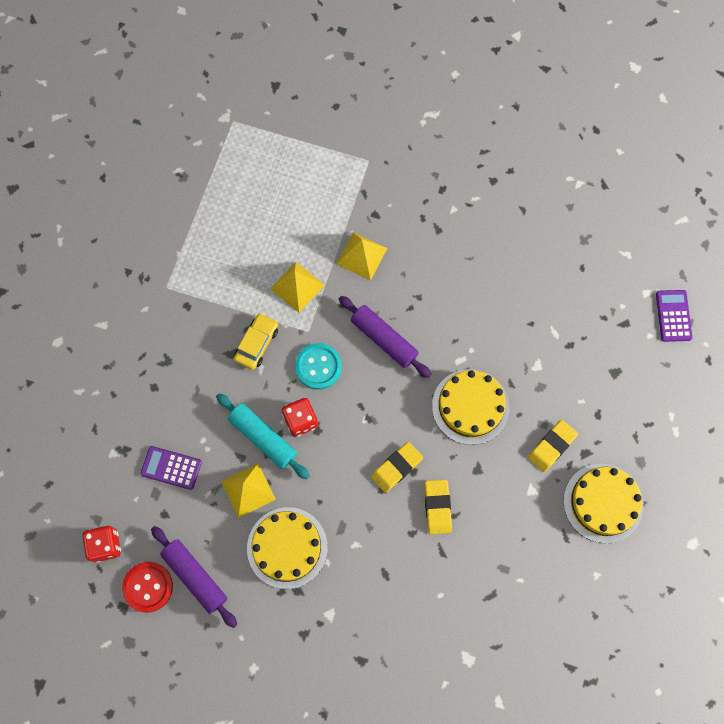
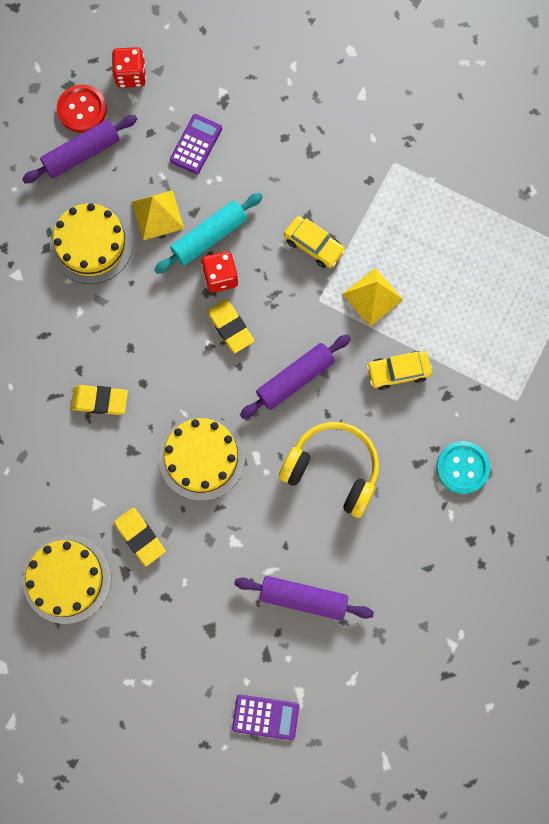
camera: 100 degrees right, 5 degrees up
(318, 367) = (276, 304): turquoise button -> turquoise button (462, 467)
(361, 256) = (398, 372): yellow pyramid -> yellow car
(396, 468) = (150, 366): yellow eraser -> yellow eraser (230, 327)
(458, 296) = (332, 470): none -> yellow headphones
(570, 302) = (303, 598): none -> purple rolling pin

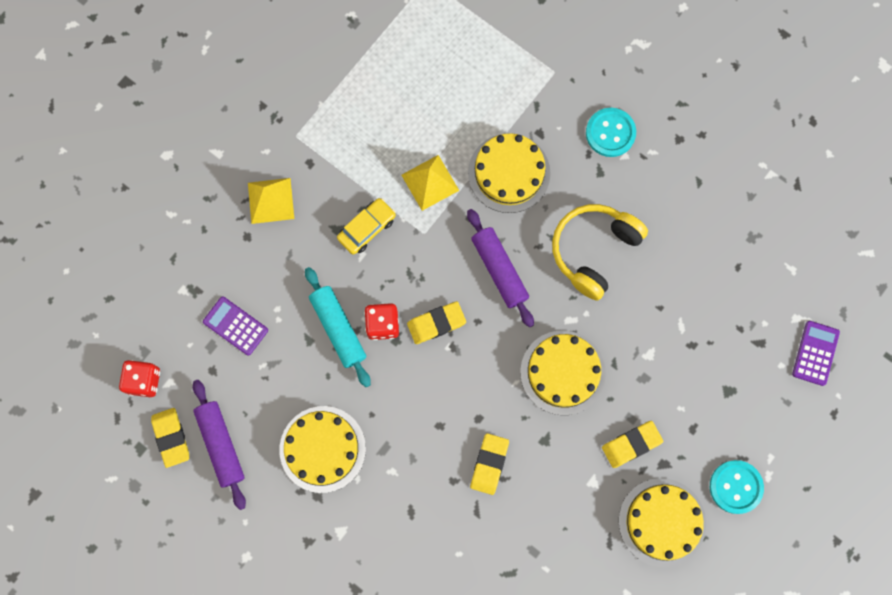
camera: 80 degrees left, 0 degrees up
(82, 110) = (171, 437): red button -> yellow eraser
(112, 649) = (735, 487): none -> turquoise button
(157, 215) = (304, 376): yellow pyramid -> yellow pyramid (271, 200)
(303, 598) = (711, 299): purple rolling pin -> none
(398, 372) = (509, 173): yellow car -> yellow cake

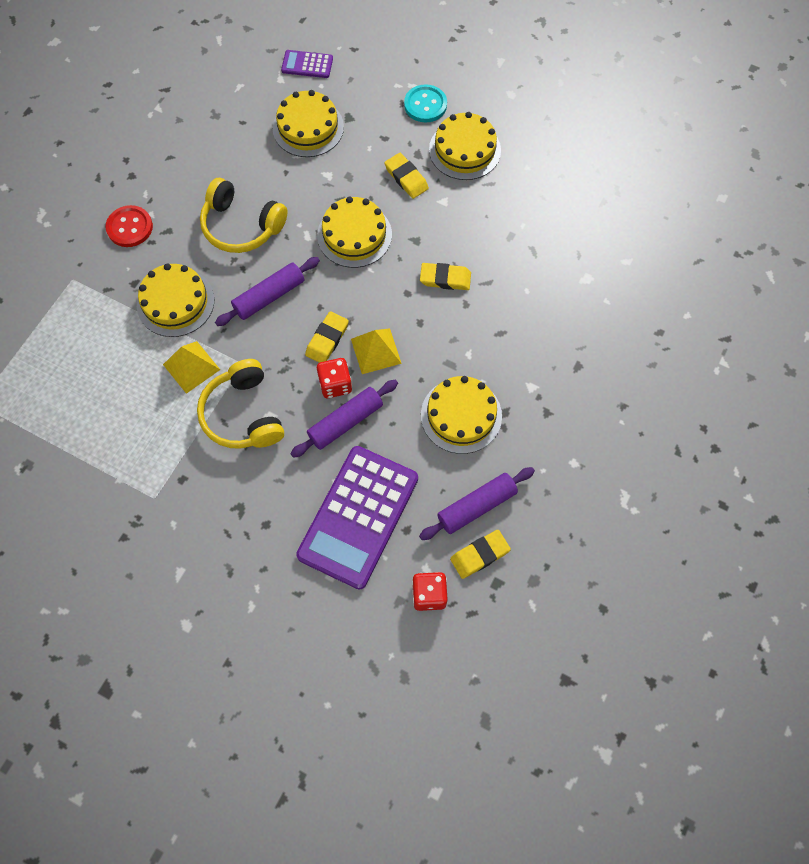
camera: 100 degrees left, 10 degrees down
(235, 326) = (358, 517): purple calculator -> purple calculator, size x2.22
(271, 200) = (225, 508): yellow pyramid -> yellow pyramid (376, 351)
(338, 328) = (345, 422): turquoise rolling pin -> purple rolling pin
(367, 228) = (243, 414): yellow car -> yellow headphones
(436, 323) = (327, 340): yellow eraser -> yellow eraser turned 60 degrees clockwise
(610, 133) = (130, 227): turquoise button -> red button
(719, 341) = (308, 127): none -> yellow cake

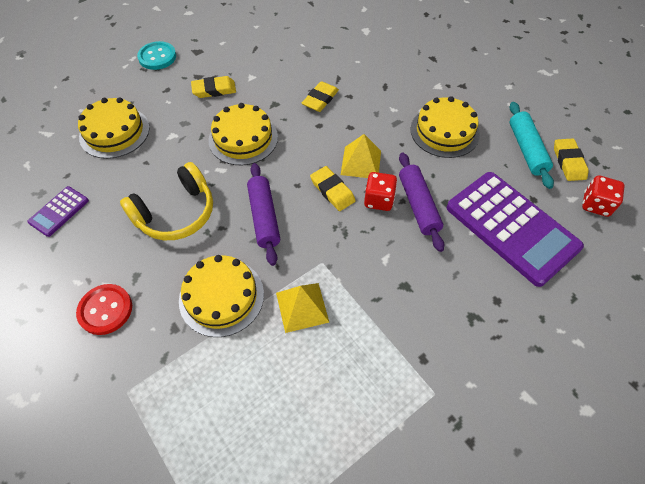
camera: 65 degrees left, 10 degrees down
(243, 414) = (375, 280): yellow headphones -> none
(307, 65) = (51, 111): purple calculator -> purple calculator (59, 211)
(464, 150) = (215, 50): yellow cake -> none
(476, 507) = (526, 149): purple rolling pin -> turquoise rolling pin

